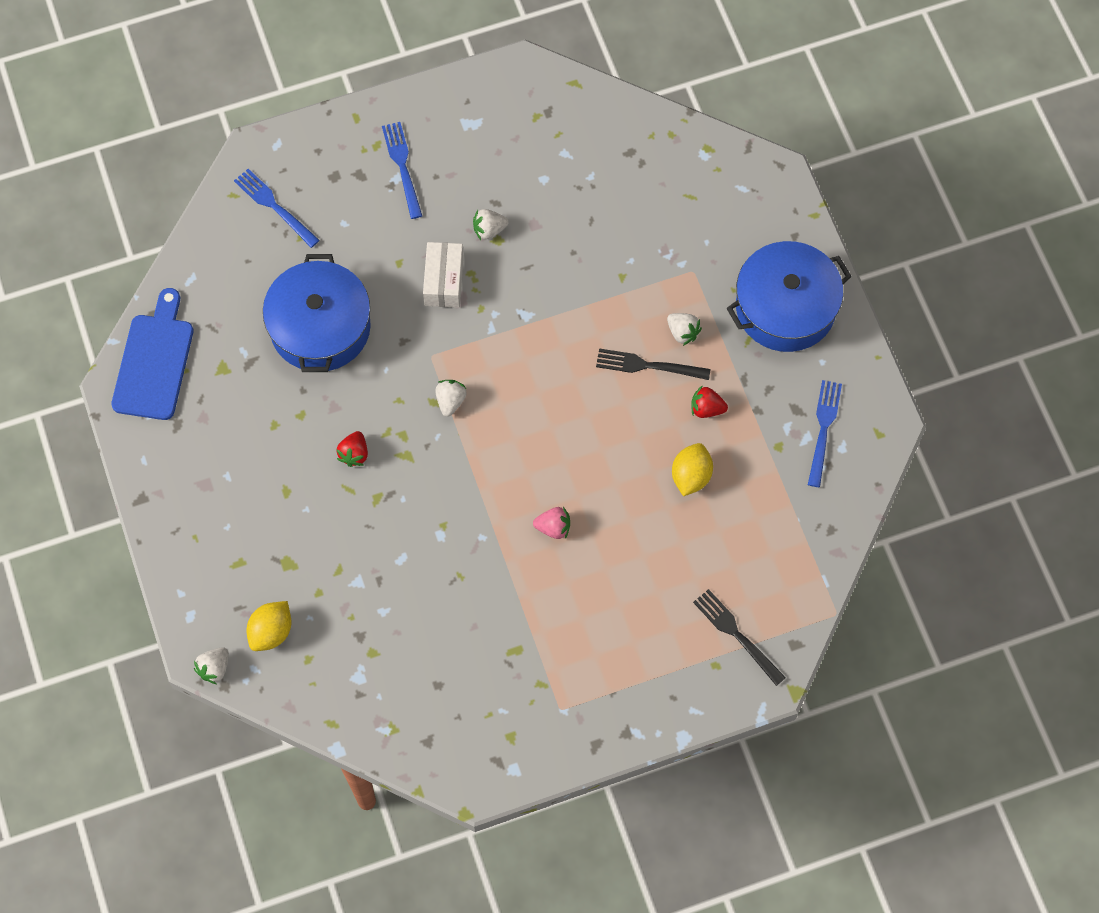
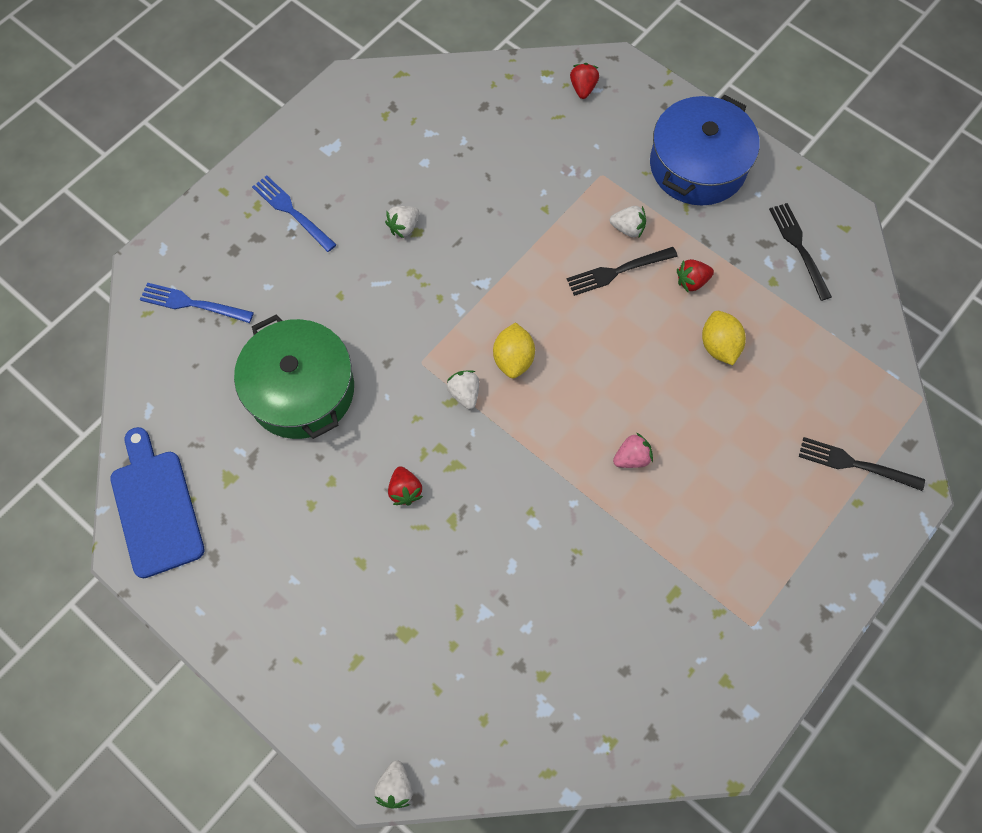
camera: 30 degrees left, 0 degrees up
(271, 632) = (430, 713): yellow lemon -> yellow lemon (513, 359)
(320, 327) = (301, 390): blue pot -> green pot
(444, 281) = (391, 291): white box -> none
(730, 181) = (583, 88): none -> red strawberry
(823, 428) = (798, 247): blue fork -> black fork

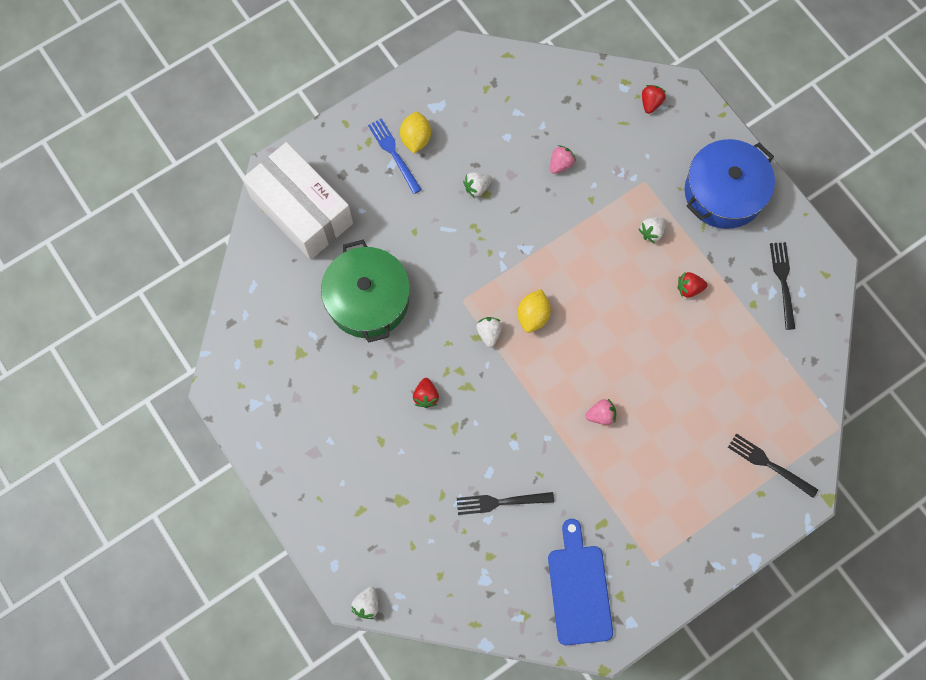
camera: 15 degrees right, 5 degrees up
(155, 507) = (243, 361): blue cutting board -> blue cutting board (579, 589)
(192, 304) = (302, 210): blue fork -> white box
(497, 178) = (560, 164): none -> pink strawberry
(617, 271) = (633, 265): black fork -> black fork (500, 502)
(628, 228) = (651, 232): white strawberry -> white strawberry turned 105 degrees clockwise
(719, 346) = (694, 345): yellow lemon -> yellow lemon (416, 139)

